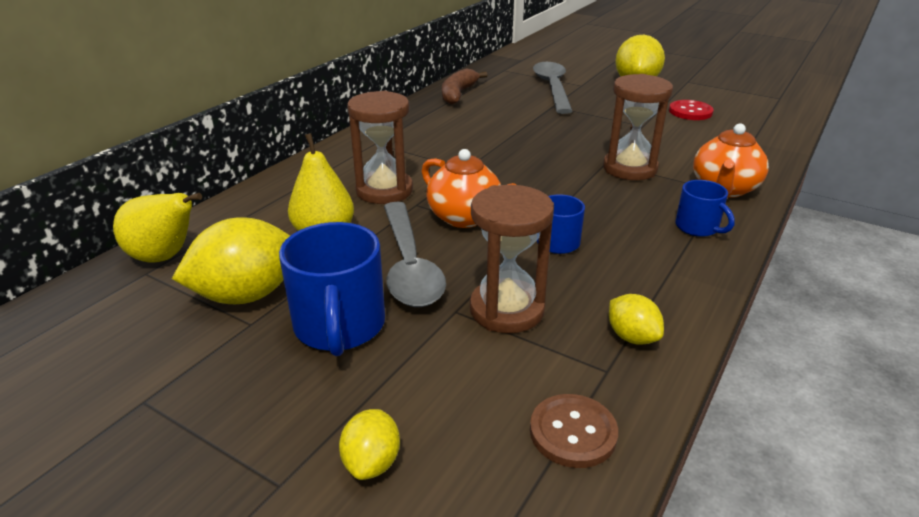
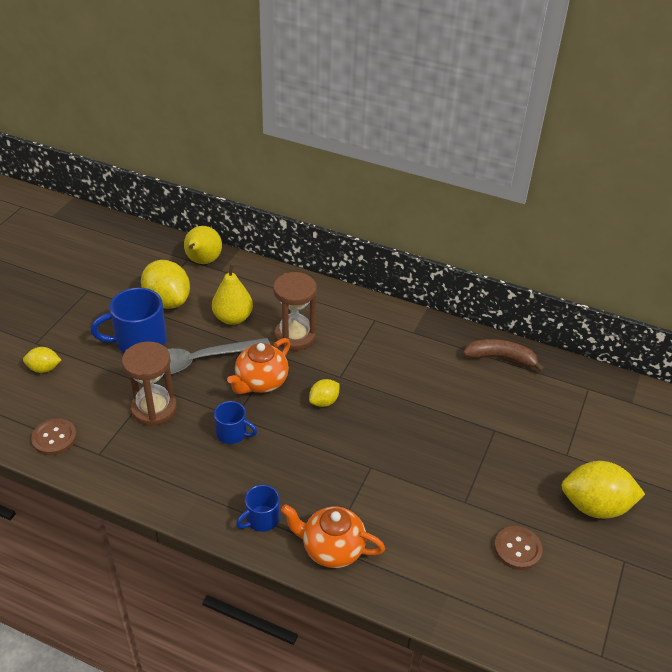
camera: 80 degrees right, 10 degrees up
(552, 88) = (547, 429): grey spoon -> none
(629, 168) = (360, 483): brown hourglass -> none
(632, 337) = (127, 467): yellow lemon -> yellow lemon (324, 401)
(690, 112) = (517, 549): red button -> brown button

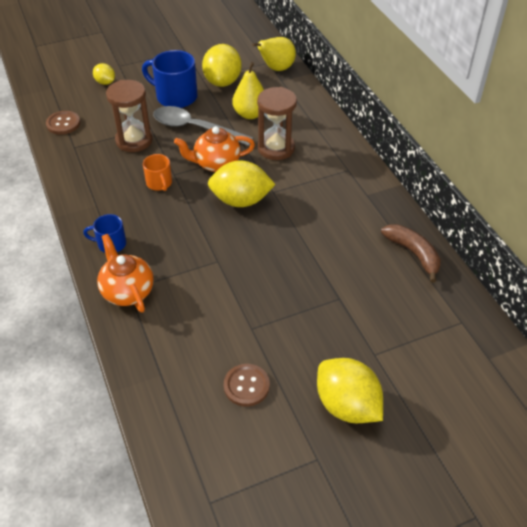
camera: 45 degrees right, 5 degrees up
(232, 433) = (159, 183): blue mug -> orange mug
(324, 401) = (241, 200): yellow lemon -> yellow lemon, size x1.91

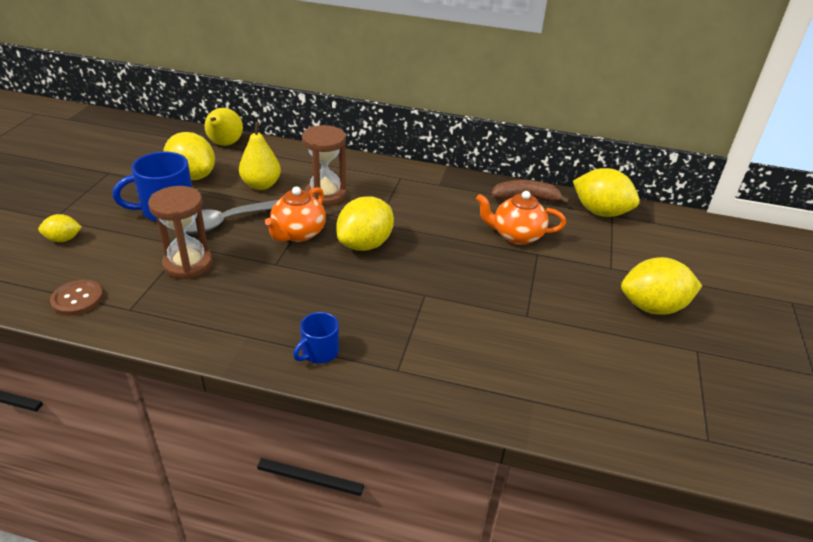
camera: 55 degrees left, 10 degrees down
(127, 291) = (401, 372): orange teapot -> orange teapot (516, 235)
(159, 183) = (275, 278): orange mug -> none
(246, 386) = (591, 351): brown button -> none
(456, 312) = (600, 212): none -> yellow lemon

